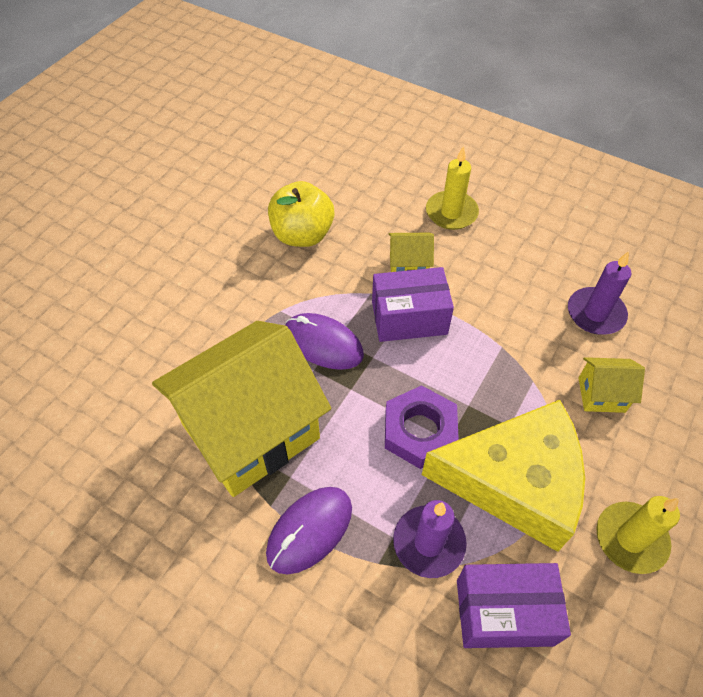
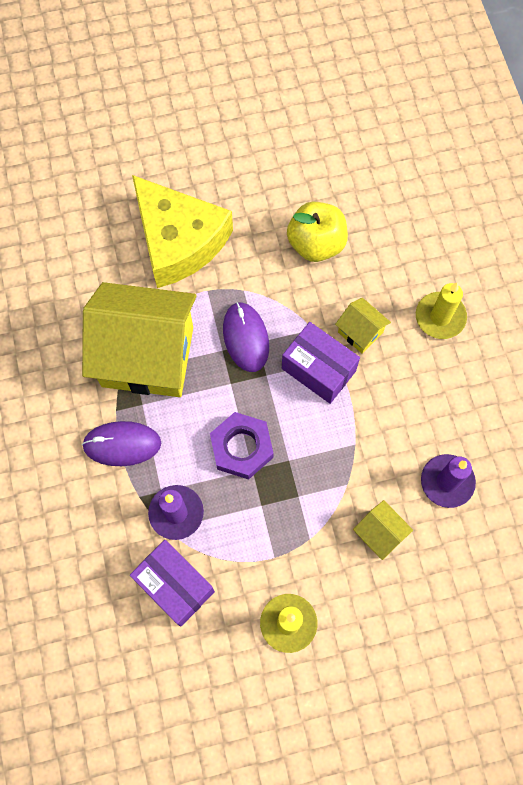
camera: 45 degrees right, 15 degrees up
(515, 481) = (262, 529): yellow cheese -> yellow cheese (179, 241)

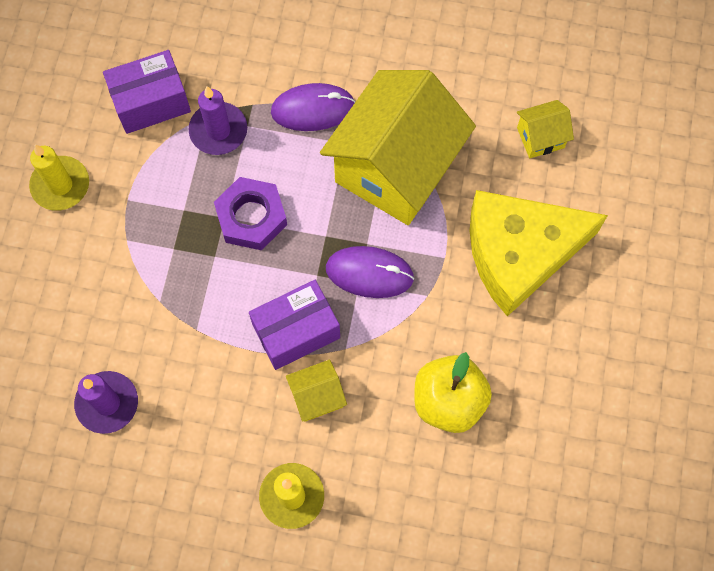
camera: 115 degrees right, 0 degrees up
(122, 444) = (313, 109): purple mouse -> purple mouse turned 60 degrees clockwise
(379, 534) = (94, 308): yellow house -> yellow house (540, 138)

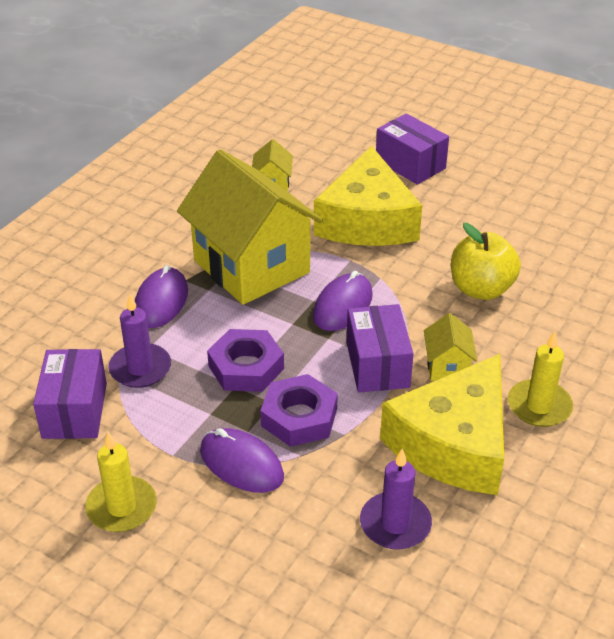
camera: 70 degrees left, 30 degrees down
(134, 257) = (241, 464): none -> purple mouse
(204, 284) = (299, 417): none -> purple nut
(216, 429) = (454, 444): none -> yellow cheese
(647, 267) = (410, 164): none -> purple box

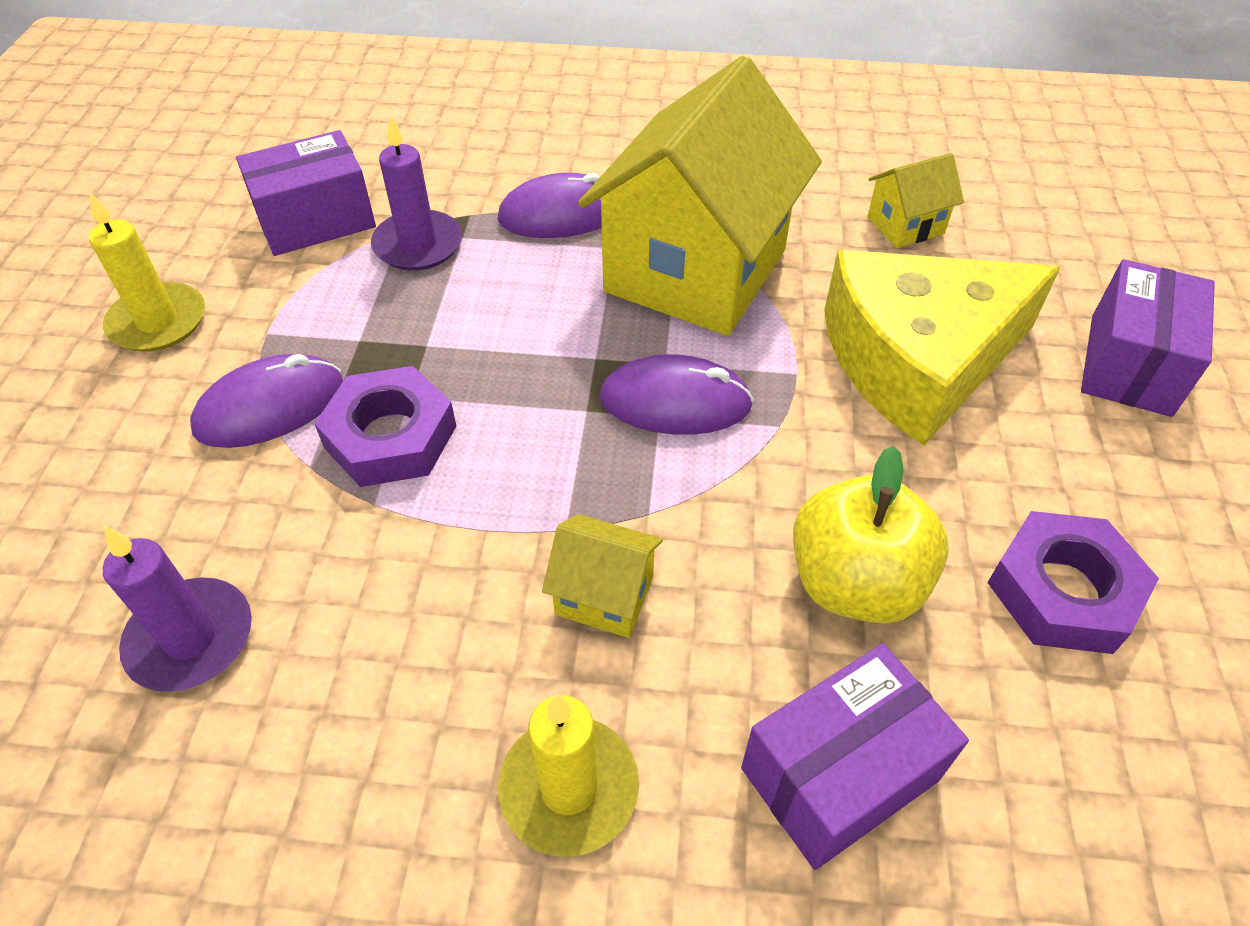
camera: 65 degrees right, 10 degrees up
(241, 464) = (270, 407): purple mouse -> purple mouse turned 45 degrees clockwise
(246, 367) = (471, 342): purple nut -> purple nut (1063, 591)
(377, 365) = (557, 493): purple box -> purple box (839, 774)
(447, 366) = (604, 595): yellow house -> yellow house turned 45 degrees clockwise
(454, 444) = (407, 668): yellow cheese -> none

